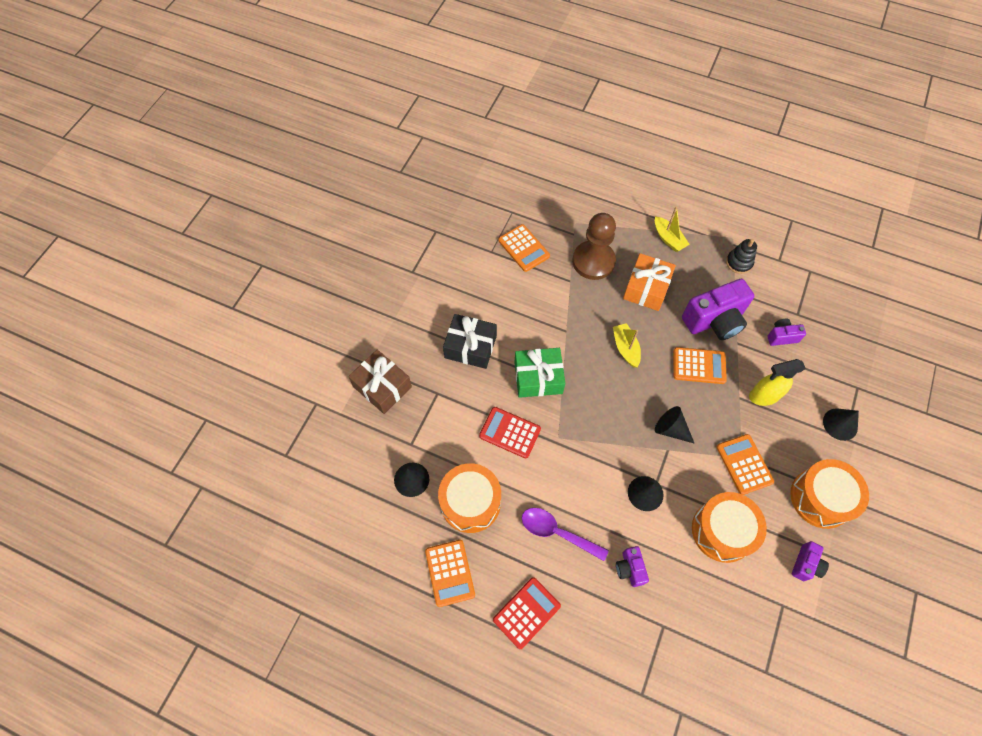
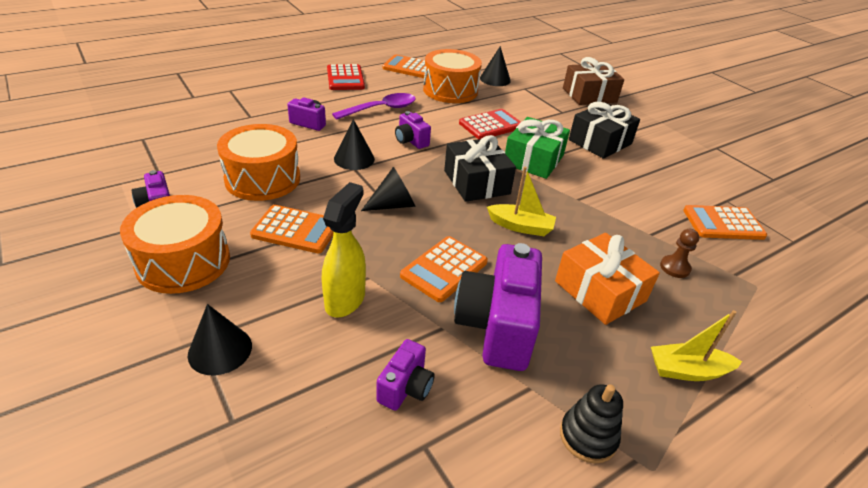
camera: 120 degrees right, 25 degrees down
(586, 473) = (411, 141): none -> purple camera
(593, 261) = (674, 267): brown pawn -> brown pawn, size x0.43
(600, 397) = (476, 182): none -> black gift

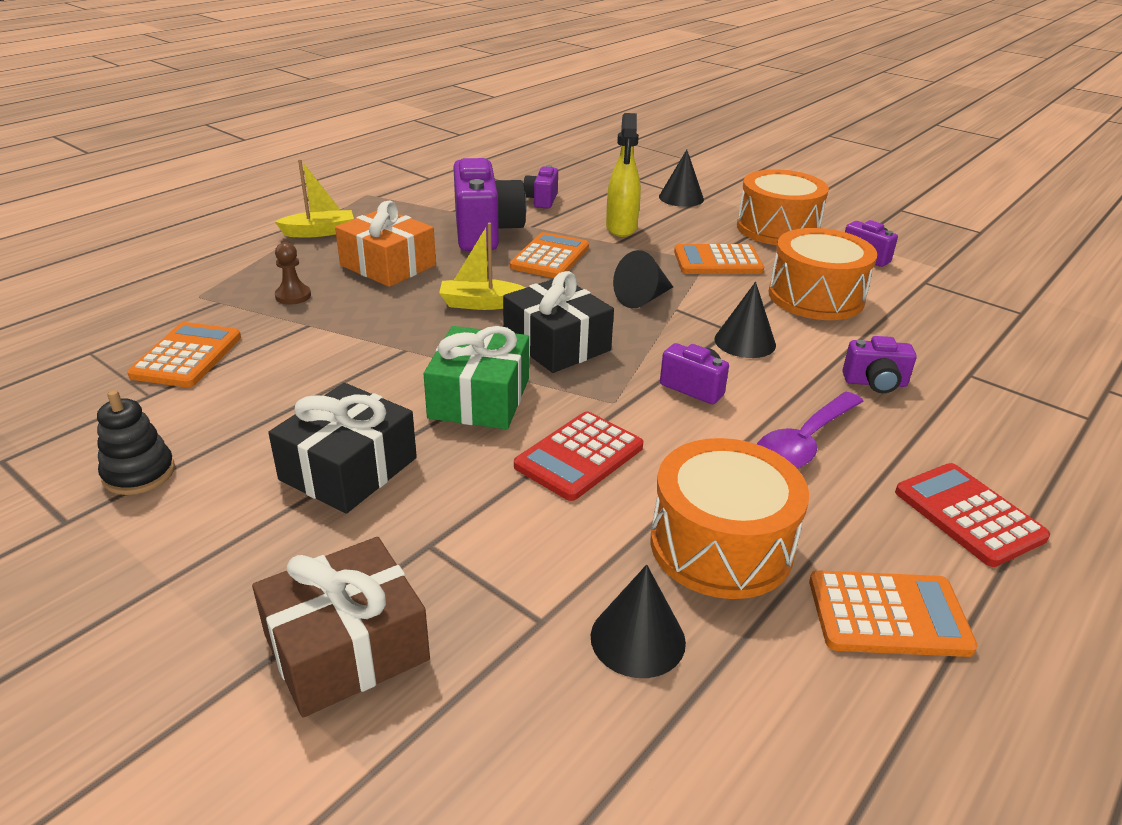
camera: 165 degrees right, 5 degrees down
(588, 437) = (409, 199): black stacking toy -> black stacking toy (139, 473)
(723, 224) = (187, 356): orange calculator -> orange calculator turned 60 degrees counterclockwise

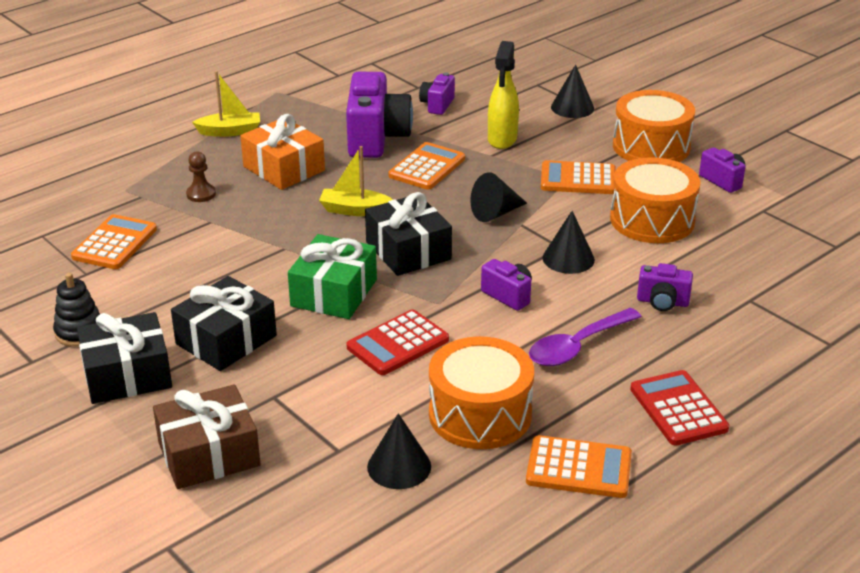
camera: 10 degrees right, 0 degrees up
(210, 530) = (127, 375): none -> black gift

